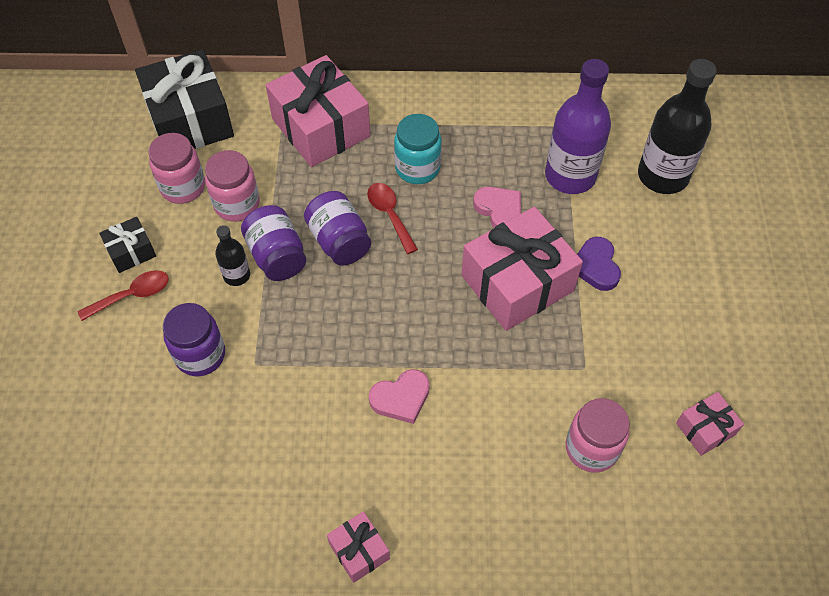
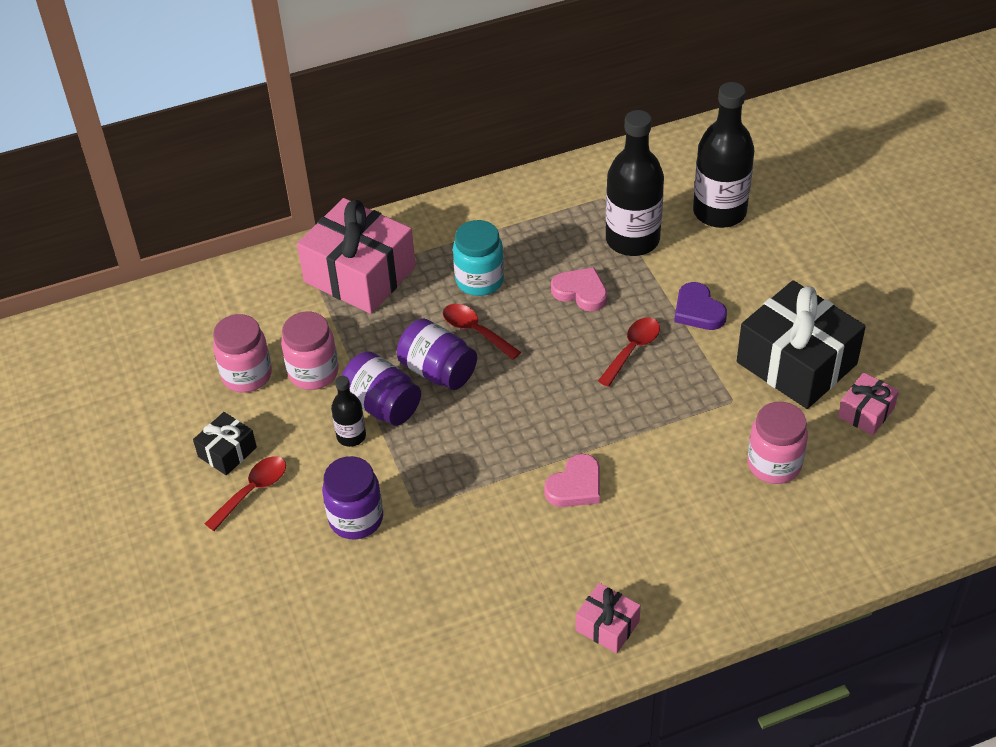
camera: 20 degrees left, 10 degrees down
(190, 120) = (216, 310): black gift -> black gift (796, 363)
(517, 283) = (632, 350): pink gift -> red spoon
(570, 176) = (632, 240): purple bottle -> black bottle

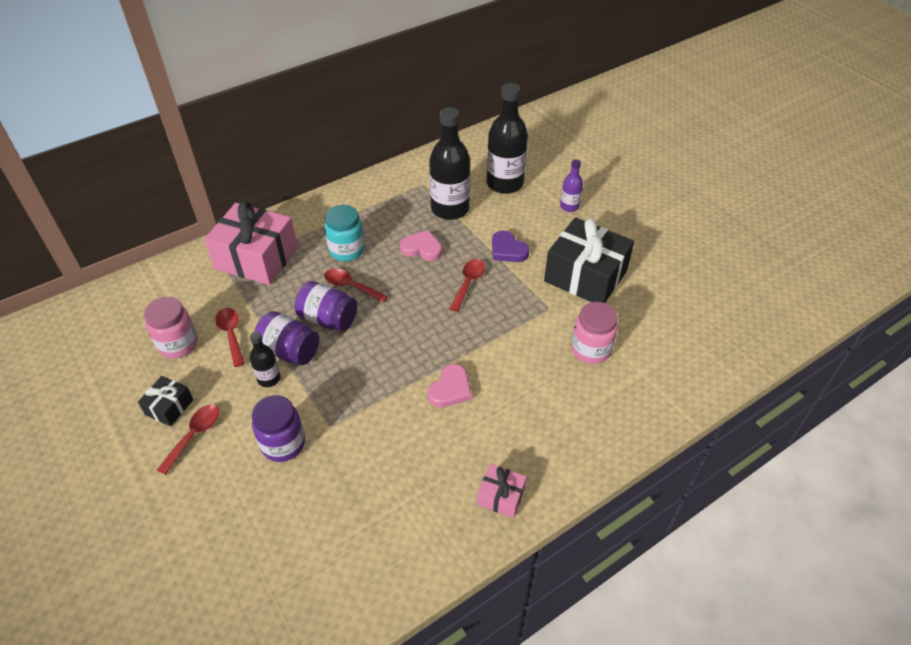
camera: 15 degrees left, 0 degrees up
(313, 372) = (231, 334): pink jar -> red spoon
(803, 259) = (569, 206): none -> purple bottle
(866, 412) = (643, 303): pink gift -> none

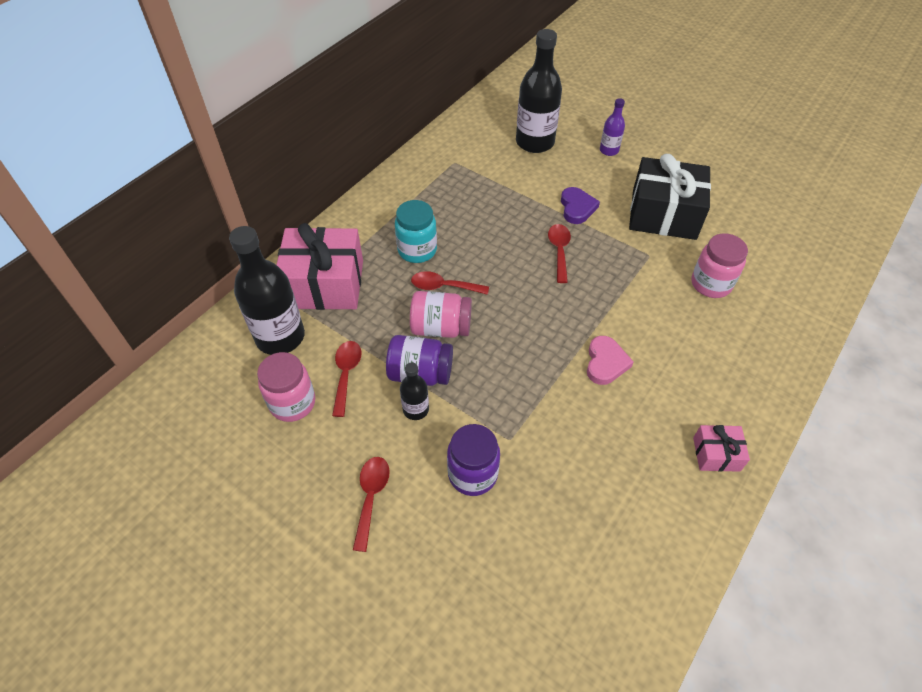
camera: 20 degrees left, 5 degrees up
(169, 407) = (324, 475): black gift -> none
(231, 334) = (346, 374): red spoon -> red spoon turned 45 degrees clockwise
(328, 319) = (441, 328): purple jar -> pink jar
(422, 248) = (493, 228): pink heart -> none
(450, 209) = (496, 181): black bottle -> black bottle (280, 337)
(507, 250) = (577, 208): purple heart -> purple heart turned 120 degrees counterclockwise

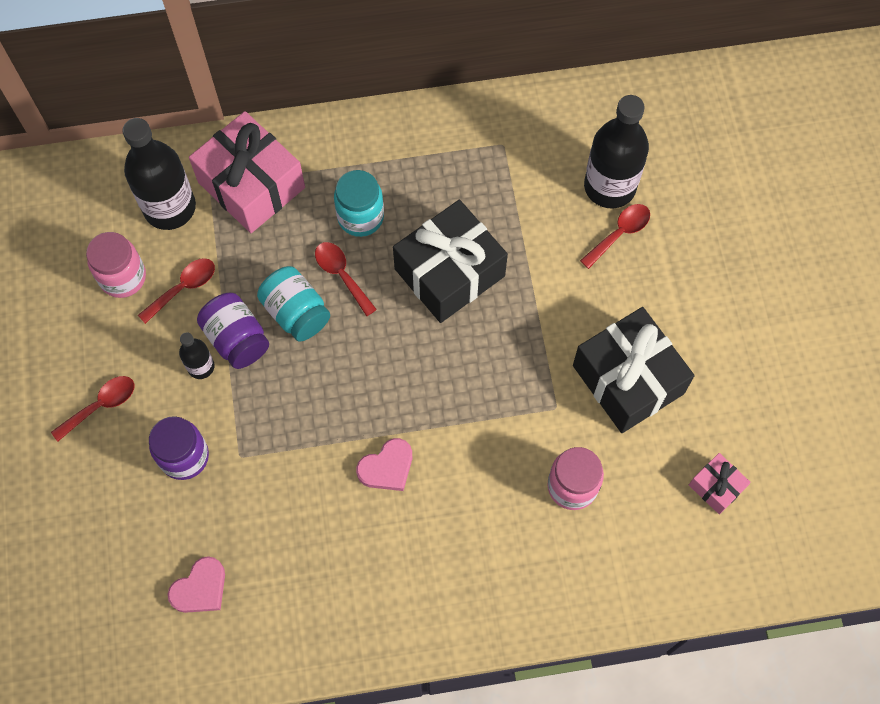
camera: 45 degrees right, 15 degrees up
(441, 328) = (296, 312): pink jar -> turquoise jar
(505, 238) = (449, 272): none -> black gift
(559, 251) = (480, 329): red spoon -> red spoon (619, 234)
(577, 208) = (554, 298): purple heart -> none
(590, 548) = (200, 588): none -> pink heart
(609, 150) = (672, 261): purple bottle -> none
(716, 454) = (374, 620): pink gift -> pink gift (716, 487)

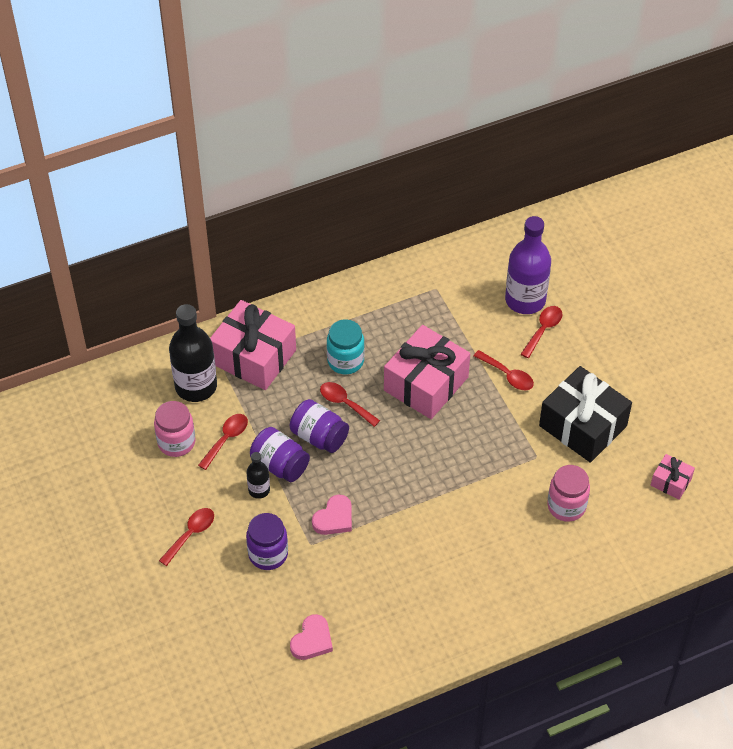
camera: 15 degrees left, 15 degrees down
(296, 312) = (319, 437): turquoise jar -> purple jar
(387, 467) = (425, 525): pink heart -> pink heart (334, 518)
(449, 272) = (426, 384): black gift -> pink gift
(554, 285) = (507, 375): none -> red spoon
(609, 186) = (525, 300): black bottle -> purple bottle

